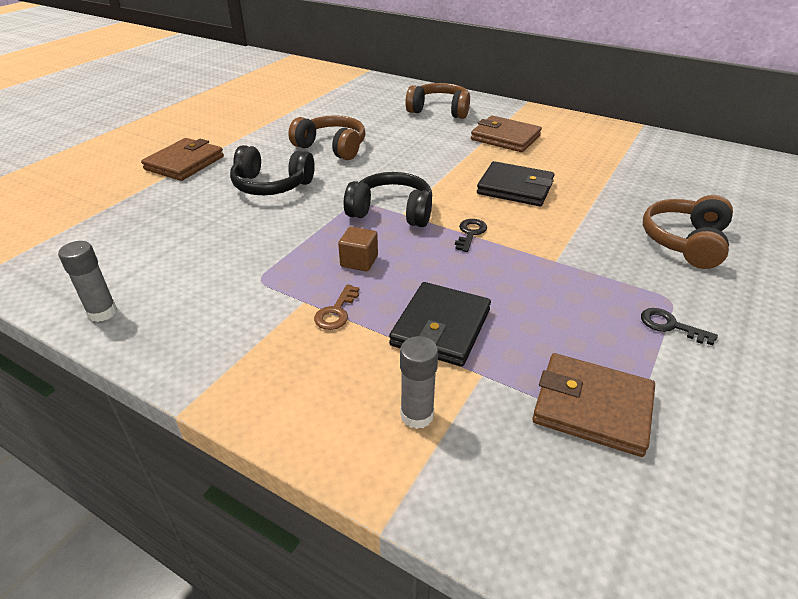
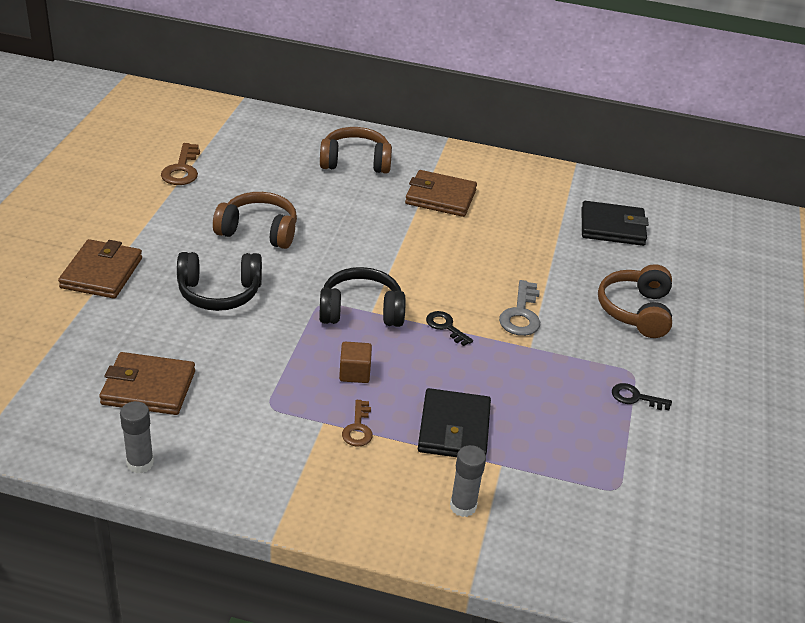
camera: 20 degrees left, 0 degrees up
(295, 106) = (182, 169): none -> brown key
(470, 233) = (445, 327): black key -> black key turned 45 degrees counterclockwise
(515, 188) = (471, 266): black wallet -> black wallet (612, 227)
(554, 231) = (521, 314): none -> grey key
(592, 407) = (590, 477): brown wallet -> brown wallet (148, 388)

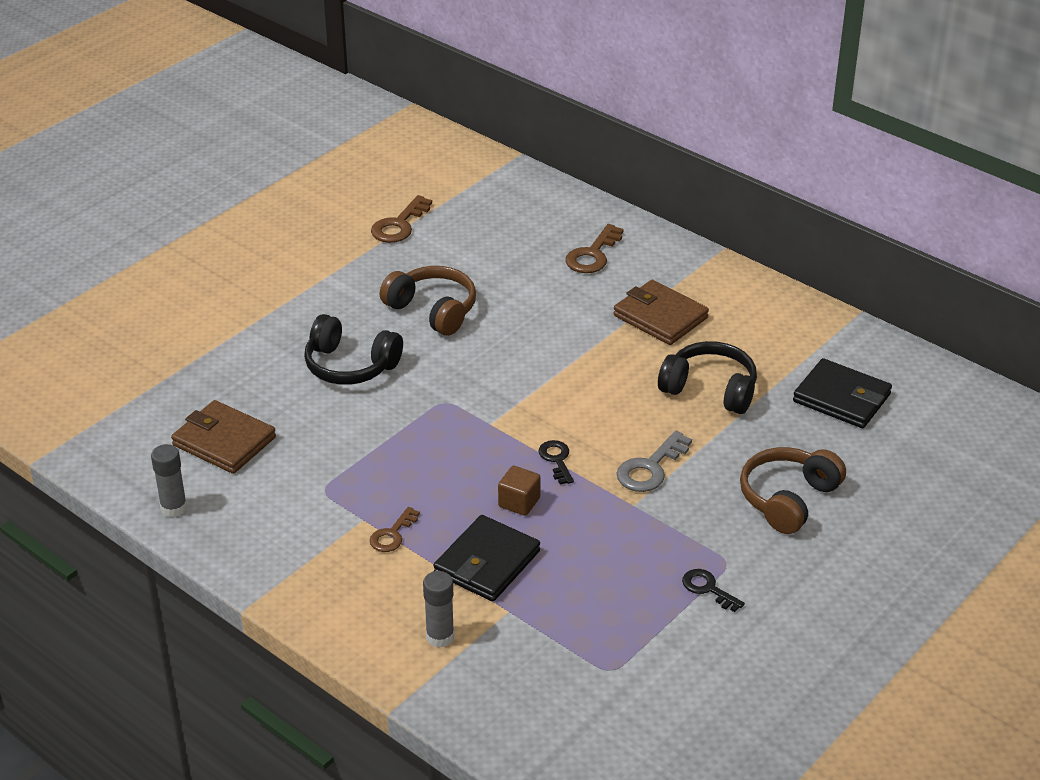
camera: 30 degrees right, 0 degrees up
(101, 273) = (251, 318): brown wallet -> none
(354, 373) = (427, 481): brown cube -> brown cube (519, 502)
(355, 162) = (593, 255): brown headphones -> brown key
(361, 311) = (479, 420): black headphones -> black headphones (710, 389)

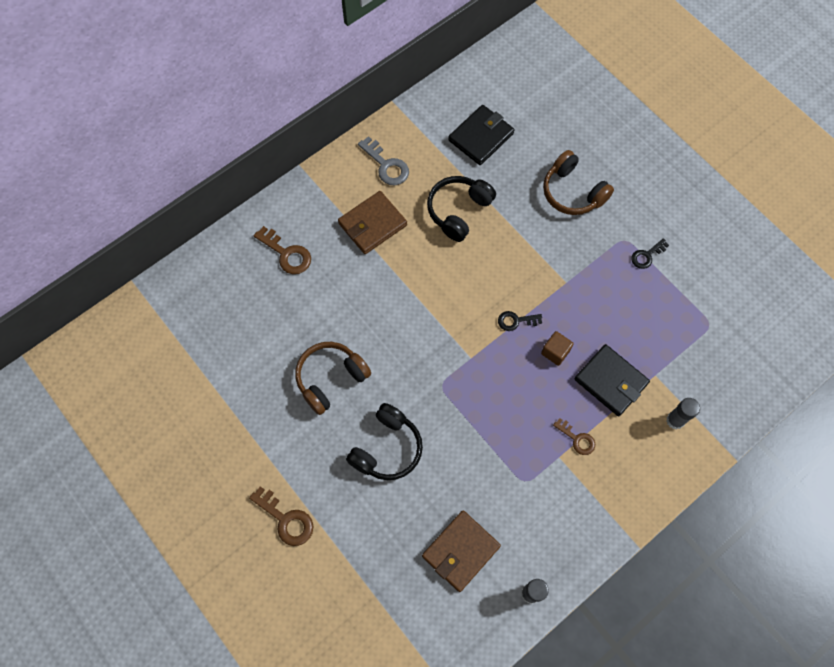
camera: 80 degrees left, 30 degrees up
(399, 225) = (209, 390): brown key -> brown key (286, 519)
(650, 468) = (533, 265): grey key -> grey key (386, 165)

